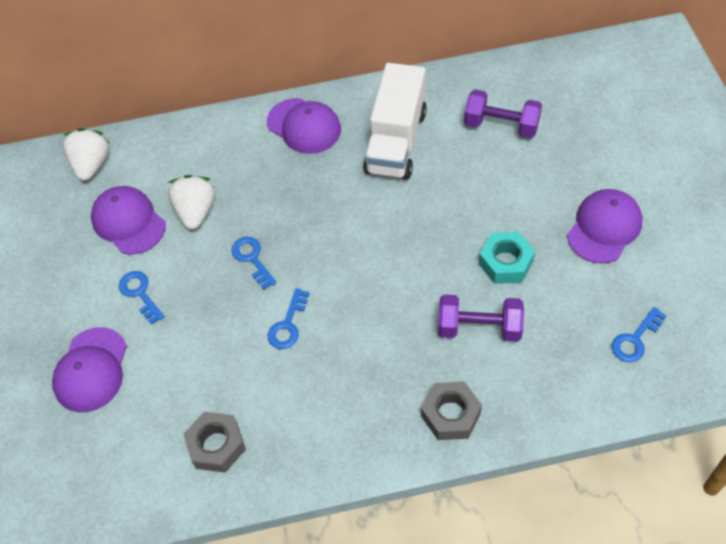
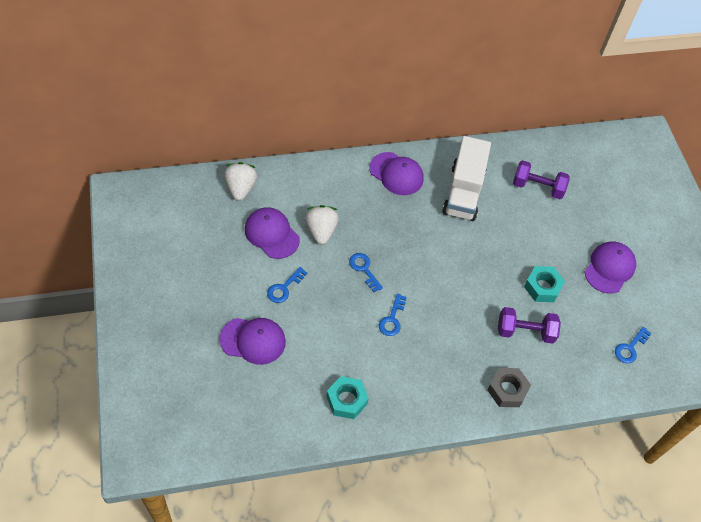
camera: 10 degrees left, 0 degrees up
(91, 370) = (253, 340): purple cap -> purple cap turned 90 degrees counterclockwise
(140, 293) = (284, 288): blue key -> blue key turned 105 degrees counterclockwise
(216, 445) = (346, 400): grey nut -> turquoise nut

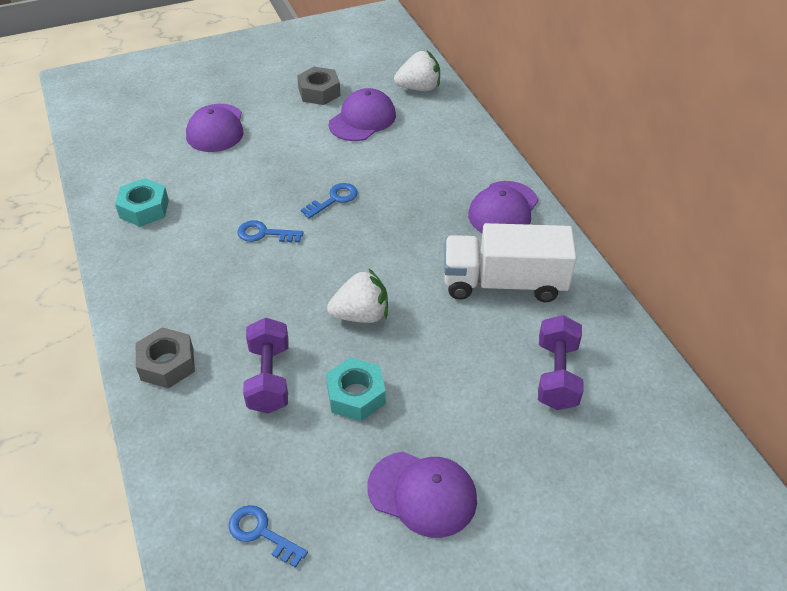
camera: 85 degrees right, 10 degrees down
(224, 257) = (319, 92): none -> grey nut
(284, 288) = (290, 140): blue key -> none
(321, 231) = (381, 156): white strawberry -> white strawberry (361, 315)

